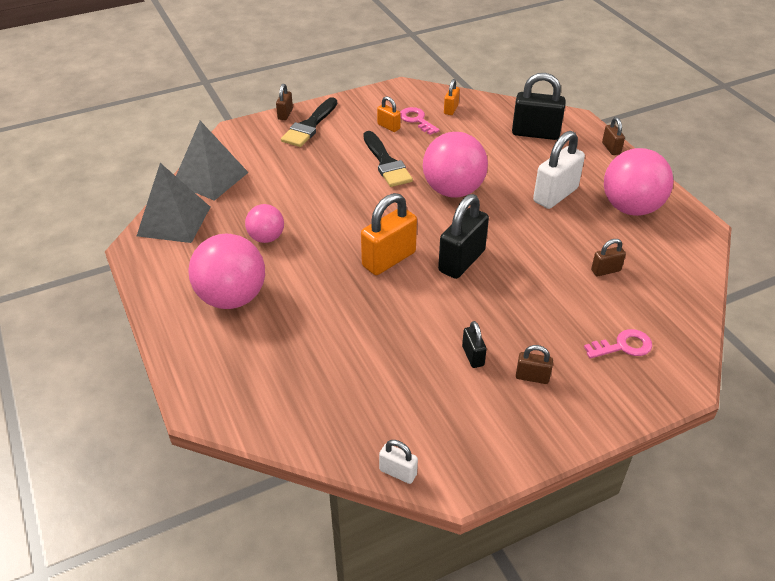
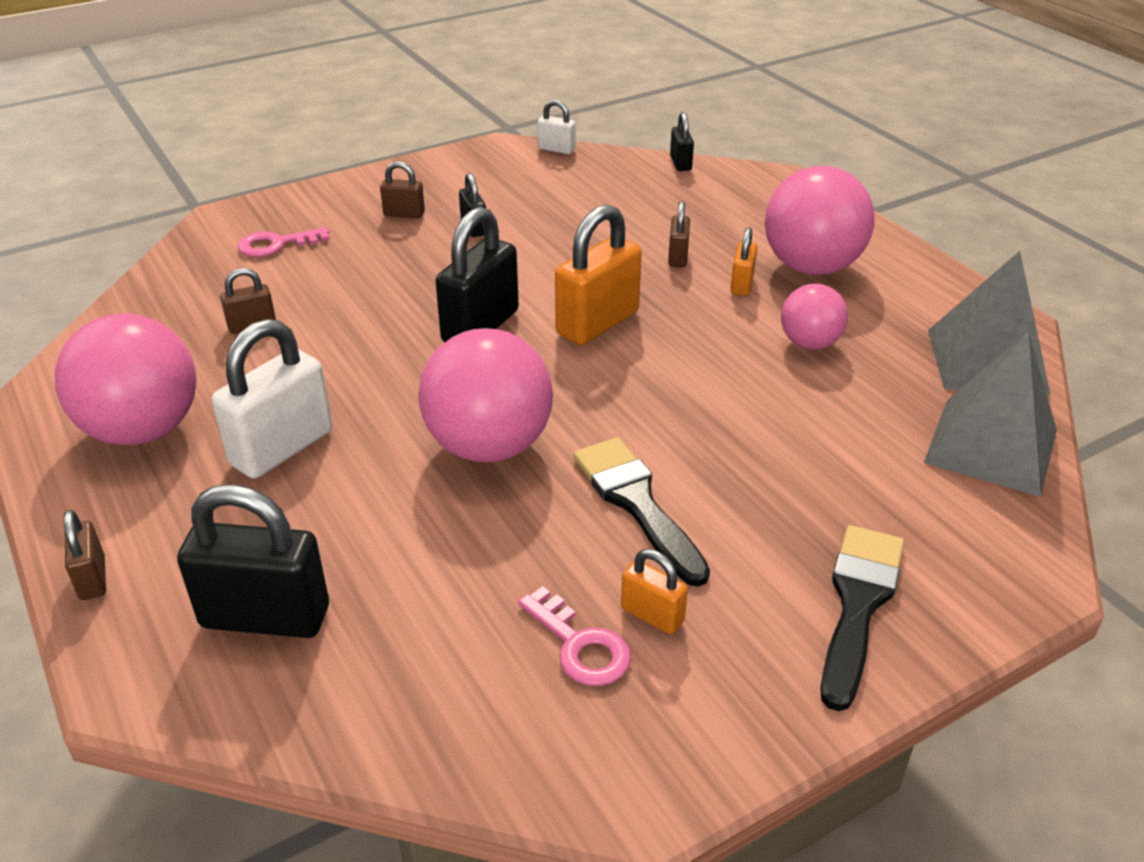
camera: 175 degrees right, 5 degrees down
(281, 437) = (680, 163): none -> black padlock
(285, 114) = (945, 643): brown padlock -> brown padlock (678, 257)
(451, 109) = (484, 697): orange padlock -> orange padlock (741, 284)

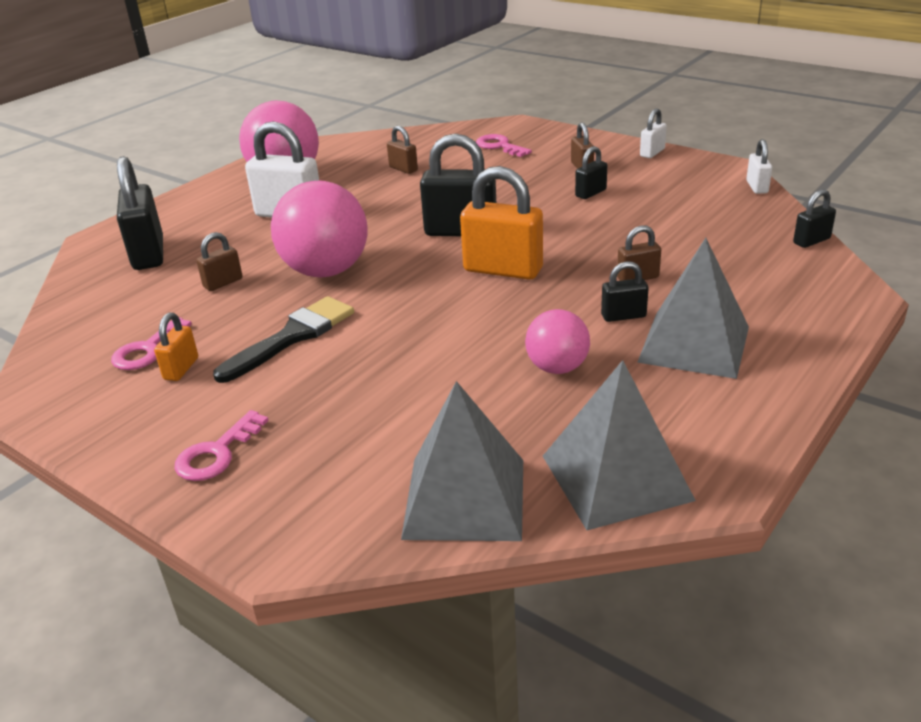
camera: 70 degrees right, 5 degrees down
(93, 578) = (165, 206): brown padlock -> brown padlock (223, 283)
(418, 169) = (652, 153): none -> white padlock
(741, 284) = (623, 316): orange padlock -> black padlock
(811, 267) = (694, 344): pink ball -> grey pyramid
(858, 604) = (217, 453): black brush -> pink key

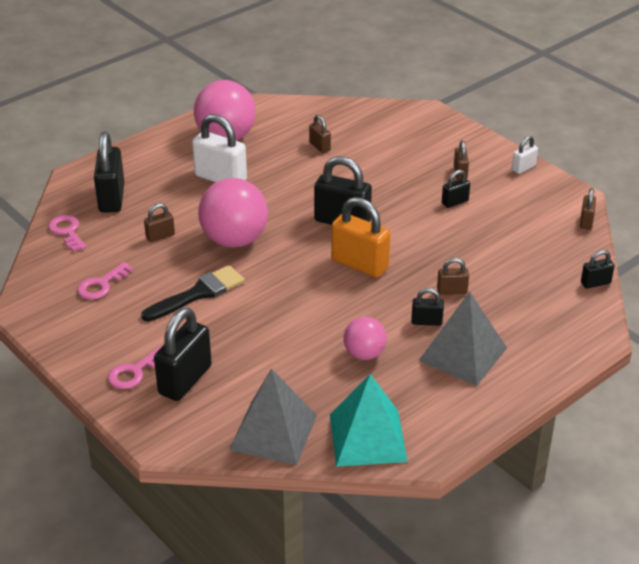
camera: 10 degrees right, 5 degrees up
(181, 369) = (121, 304): orange padlock -> none
(301, 449) = (185, 380): none -> black padlock
(499, 146) = (404, 136): pink key -> pink key (67, 231)
(616, 477) = (367, 438): grey pyramid -> turquoise pyramid
(757, 187) = (586, 222): white padlock -> brown padlock

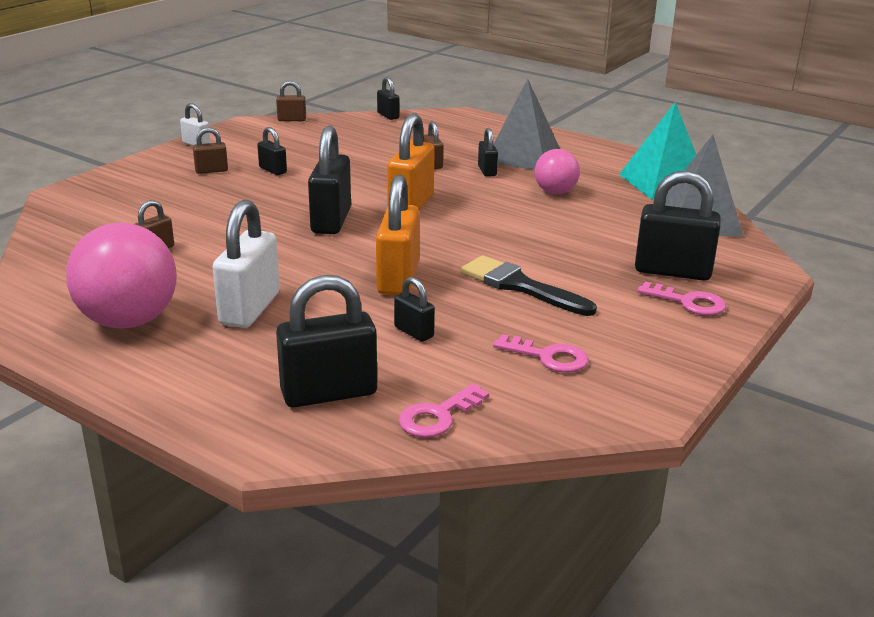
camera: 105 degrees left, 10 degrees down
(160, 236) = (414, 332): brown padlock -> black padlock
(234, 240) = (398, 279): pink ball -> orange padlock

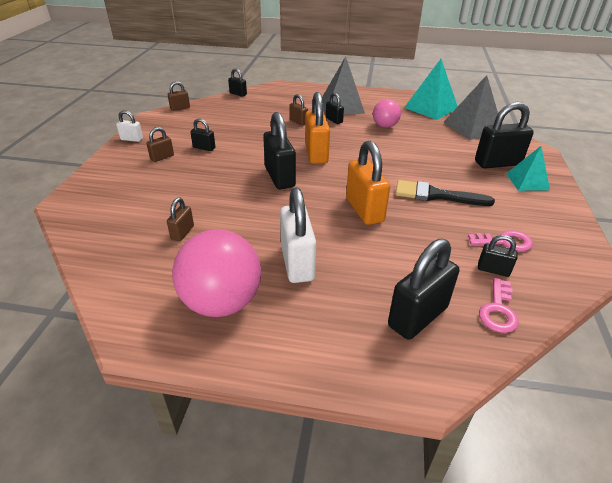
camera: 25 degrees left, 10 degrees up
(414, 332) = (415, 248): black padlock -> black padlock (493, 270)
(688, 302) = (527, 181): pink key -> turquoise pyramid

